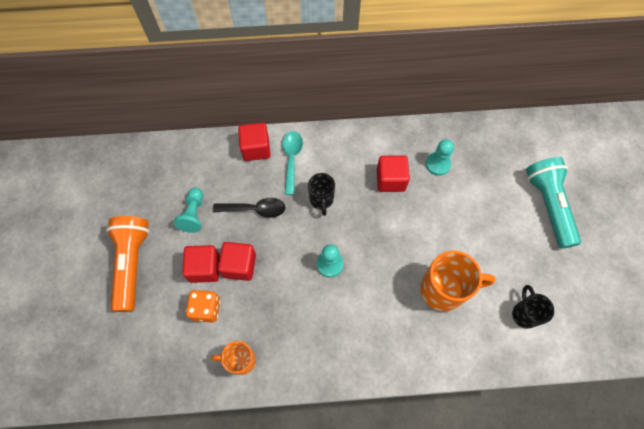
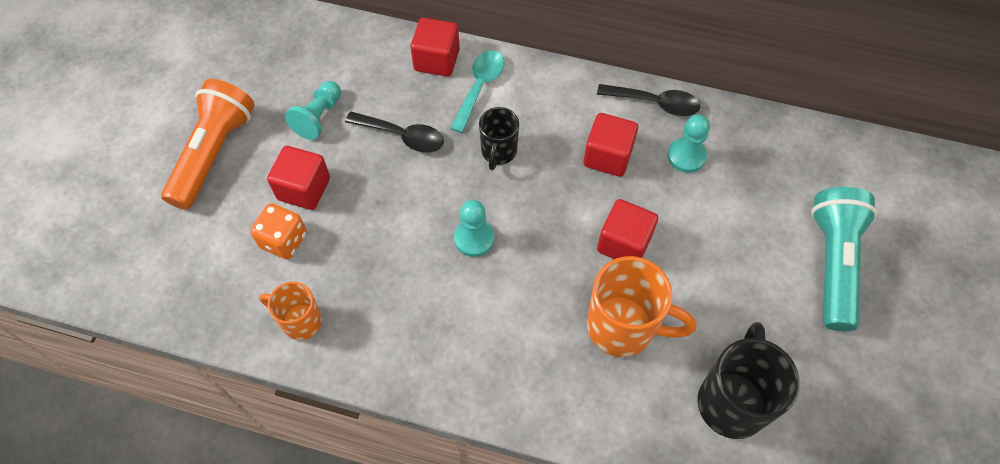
camera: 20 degrees right, 5 degrees down
(239, 265) = (351, 200): red cube -> red cube (624, 243)
(405, 135) = (655, 103): none -> black spoon
(524, 313) = (732, 400): black mug -> black mug, size x1.68

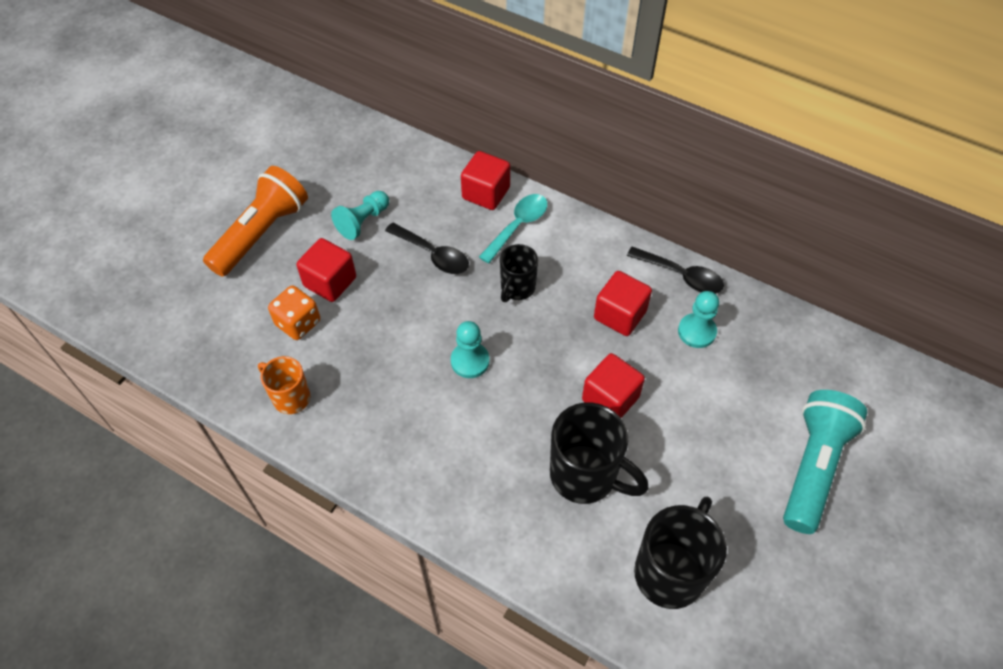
camera: 15 degrees right, 5 degrees down
(623, 327) = (585, 476): orange mug -> black mug

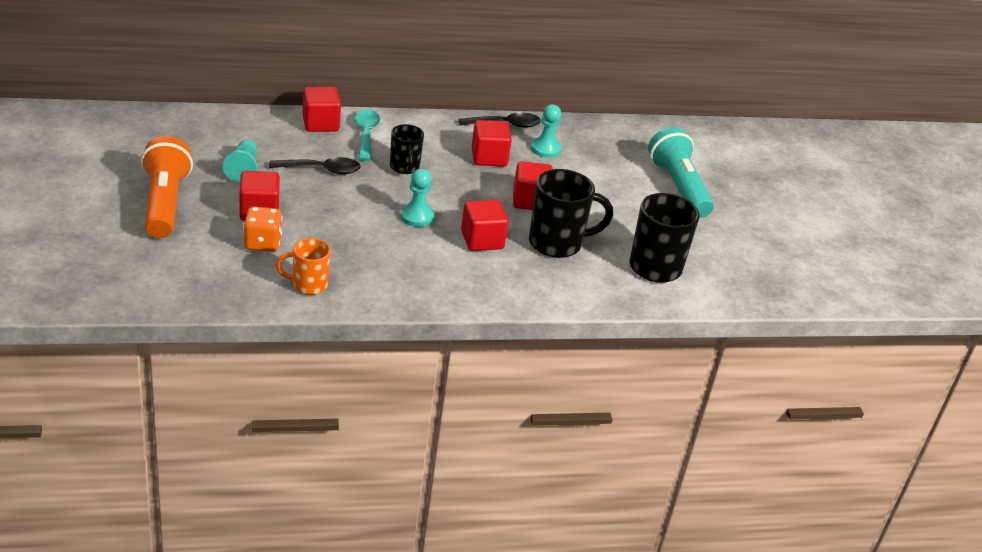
camera: 45 degrees left, 20 degrees down
(507, 427) = (482, 240): none -> red cube

